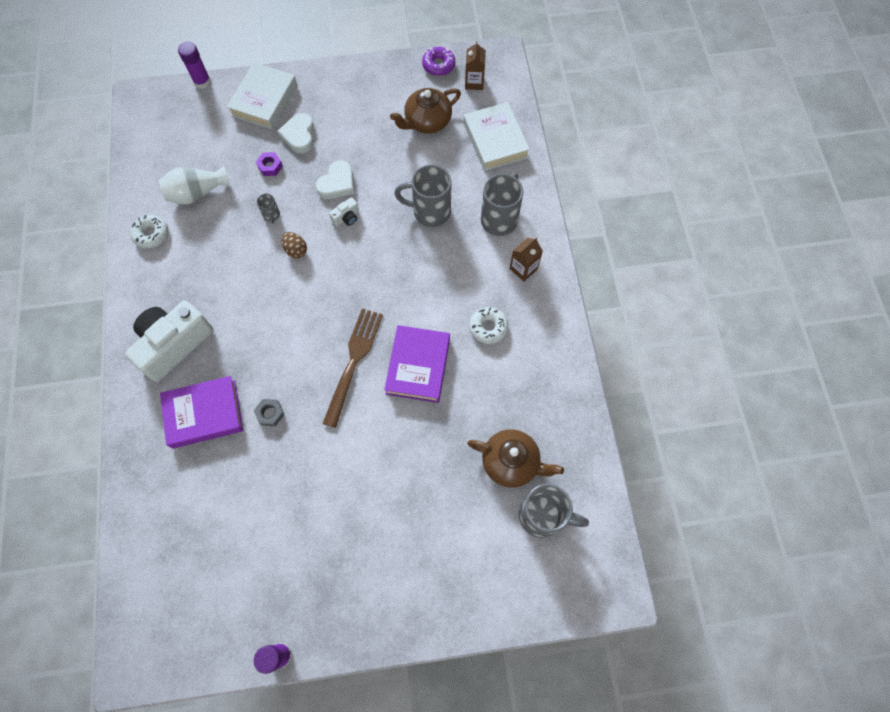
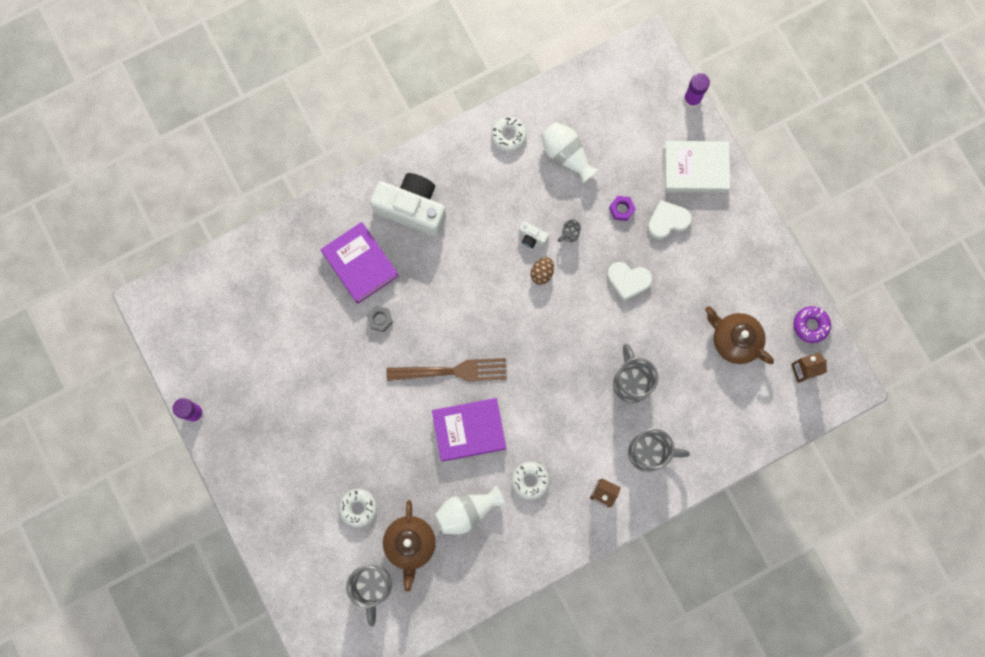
camera: 70 degrees right, 10 degrees up
(346, 217) = (594, 305): white camera -> white camera (532, 237)
(455, 503) = (358, 508): none -> white donut
(495, 140) = (739, 417): white book -> none
(497, 395) = (467, 511): none -> white vase

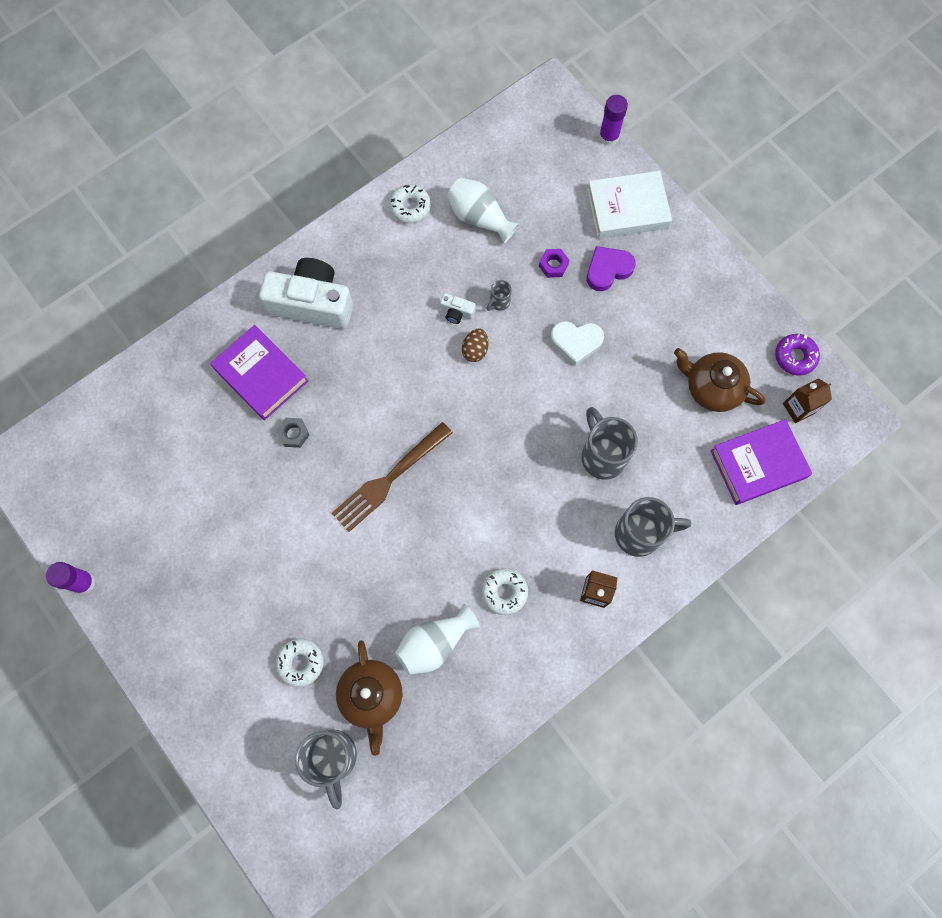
camera: 10 degrees left, 5 degrees down
(452, 371) = (389, 479): brown fork -> brown fork turned 150 degrees clockwise
(469, 430) = (421, 545): purple book -> purple book (758, 464)
(667, 221) = (608, 270): white heart -> purple heart

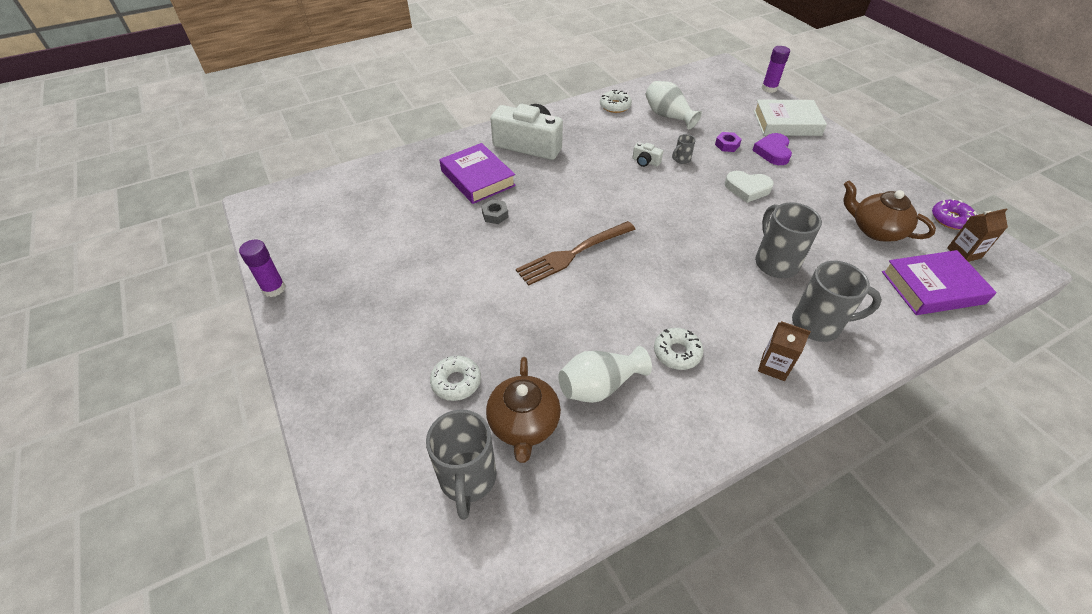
camera: 10 degrees right, 25 degrees down
(475, 350) = (659, 184): brown egg -> none
(608, 270) = (773, 152): purple heart -> purple heart turned 60 degrees counterclockwise

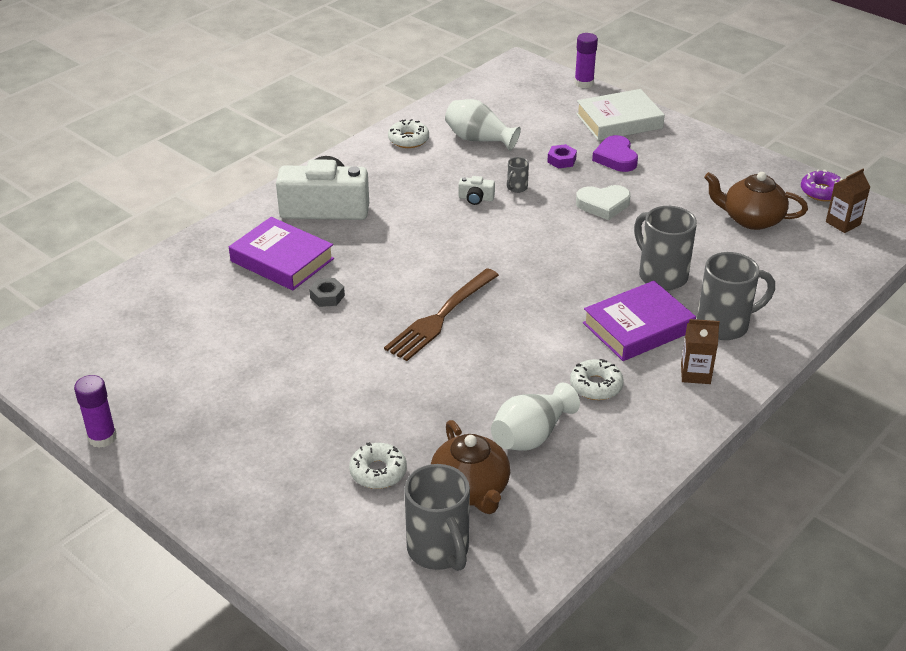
camera: 20 degrees left, 10 degrees down
(932, 287) = (822, 263): purple book -> purple book (638, 327)

